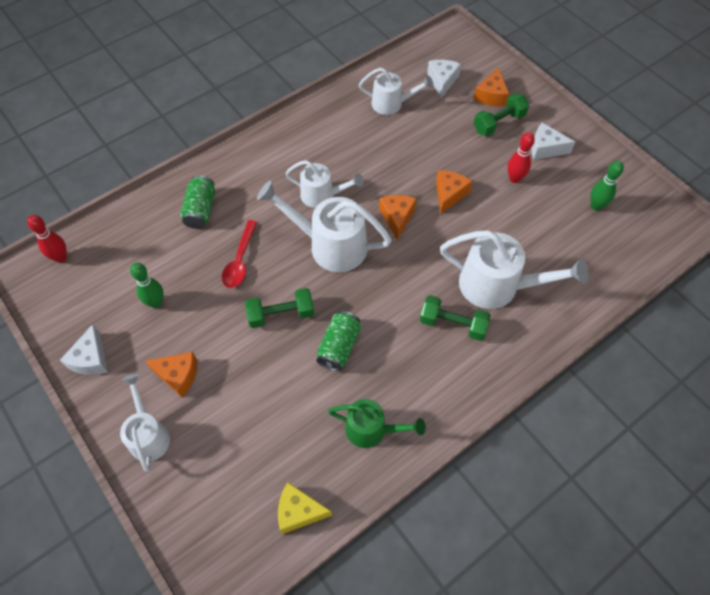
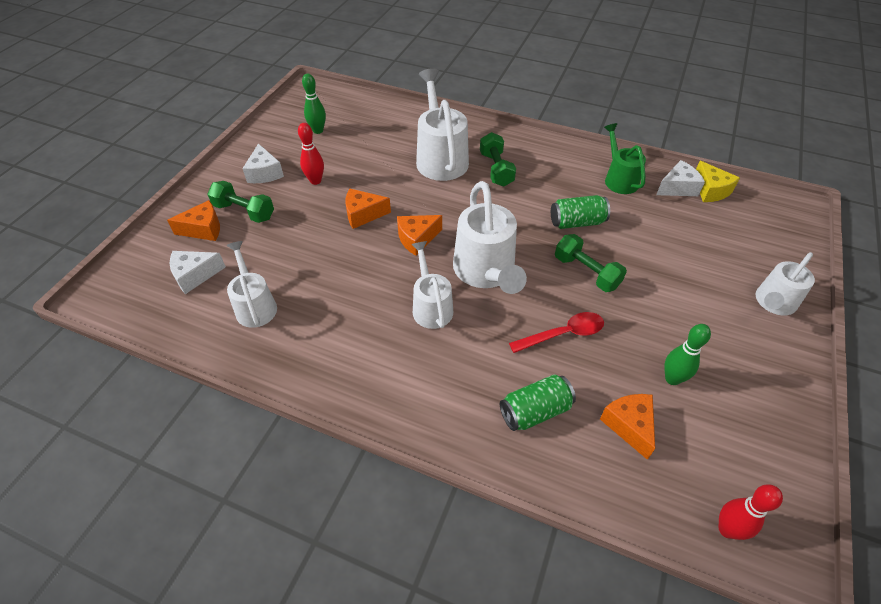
camera: 120 degrees left, 10 degrees down
(91, 359) = (777, 396): white cheese -> white cheese (677, 188)
(178, 375) = (711, 313): orange cheese -> orange cheese (629, 425)

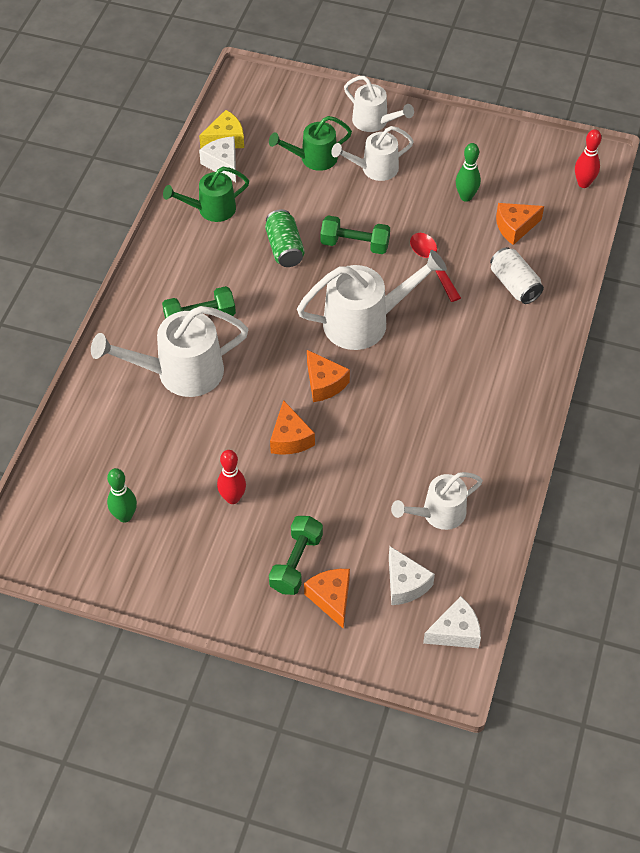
camera: 95 degrees left, 5 degrees up
(264, 173) = (221, 559): white cheese -> white cheese (455, 632)
(431, 306) = (415, 363): white watering can -> white watering can (374, 169)
(535, 411) = (514, 285): green can -> white can
(586, 272) = (355, 244): green dumbbell -> green dumbbell turned 60 degrees clockwise
(701, 249) = (313, 159): none -> green watering can

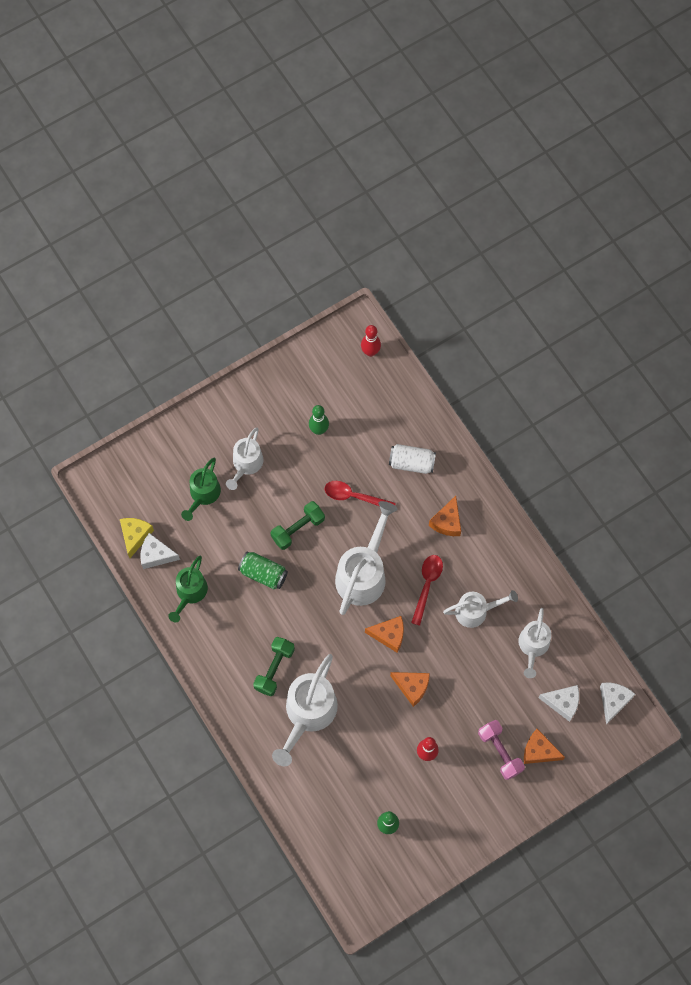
camera: 50 degrees left, 15 degrees up
(296, 563) = (500, 752): green dumbbell -> pink dumbbell
(375, 122) = (206, 430): white watering can -> white watering can (476, 611)
(406, 380) = (427, 585): none -> red spoon
(515, 227) = (368, 423): orange cheese -> orange cheese (447, 522)

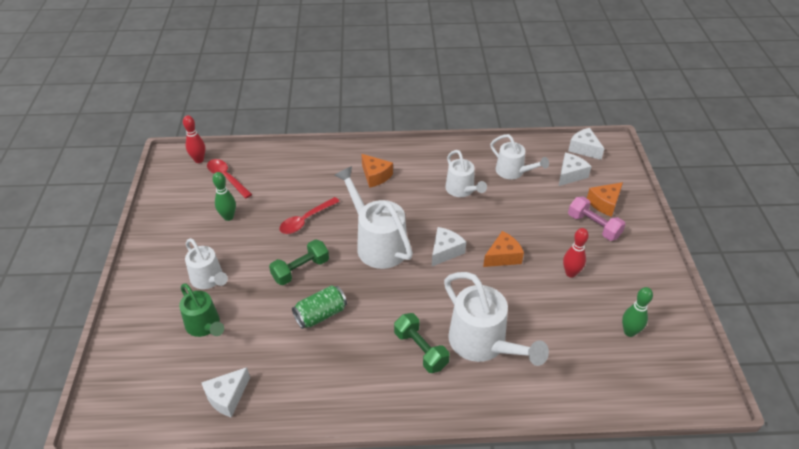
camera: 60 degrees left, 25 degrees down
(135, 536) = (191, 406): yellow cheese -> none
(190, 593) = (291, 386): green watering can -> none
(298, 529) = (300, 270): green dumbbell -> green dumbbell turned 60 degrees clockwise
(389, 635) = (445, 251): orange cheese -> white cheese
(411, 463) = (310, 175): white can -> none
(427, 585) = (419, 209): red spoon -> red spoon (227, 178)
(476, 611) = (462, 190): white watering can -> white watering can turned 135 degrees clockwise
(500, 752) = (593, 226): pink dumbbell -> pink dumbbell turned 45 degrees clockwise

